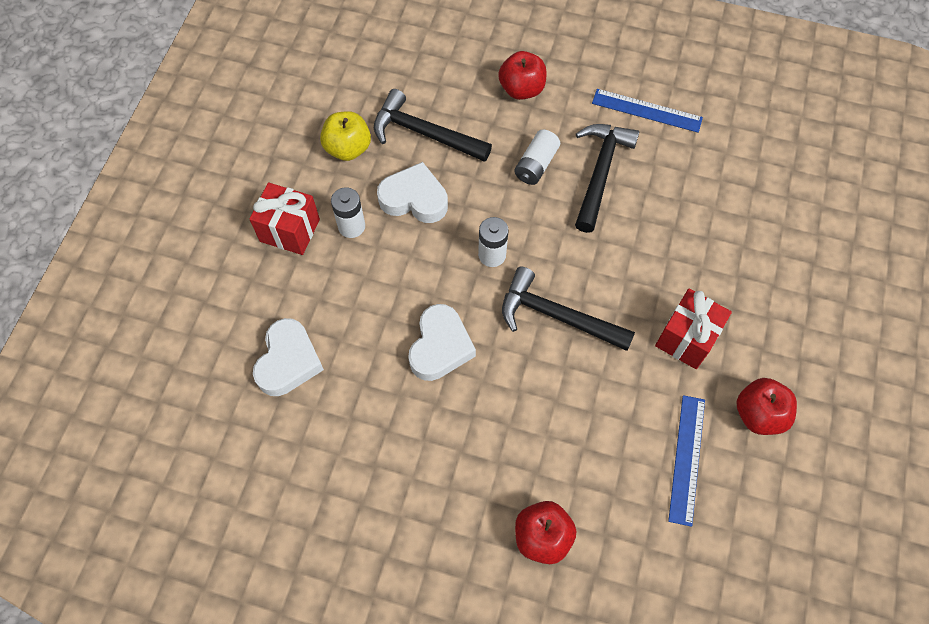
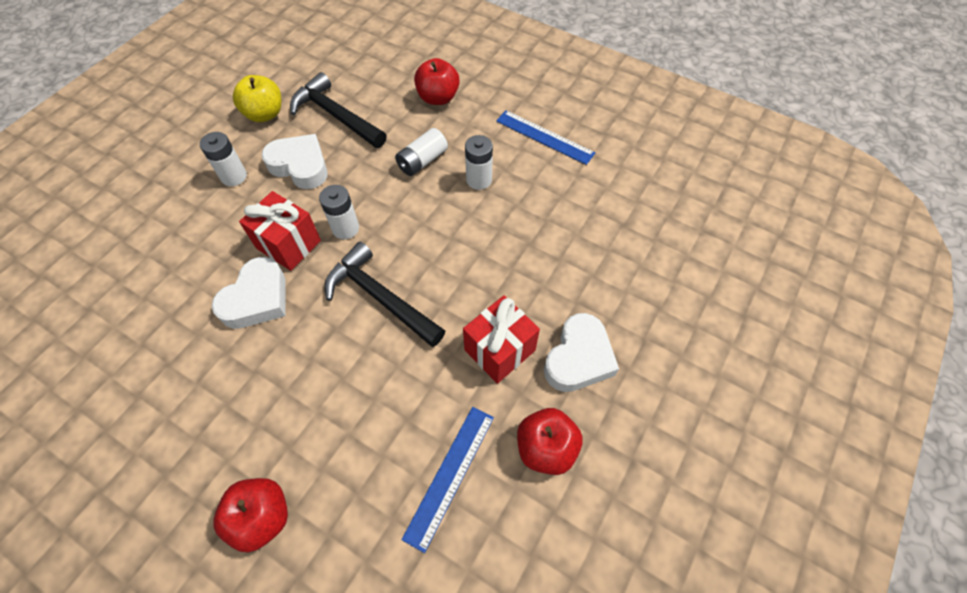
camera: 15 degrees right, 5 degrees down
(288, 361) = (115, 278): white heart -> white heart (578, 358)
(290, 230) = (179, 168): red gift -> red gift (288, 244)
(600, 172) = (479, 180): black hammer -> white battery

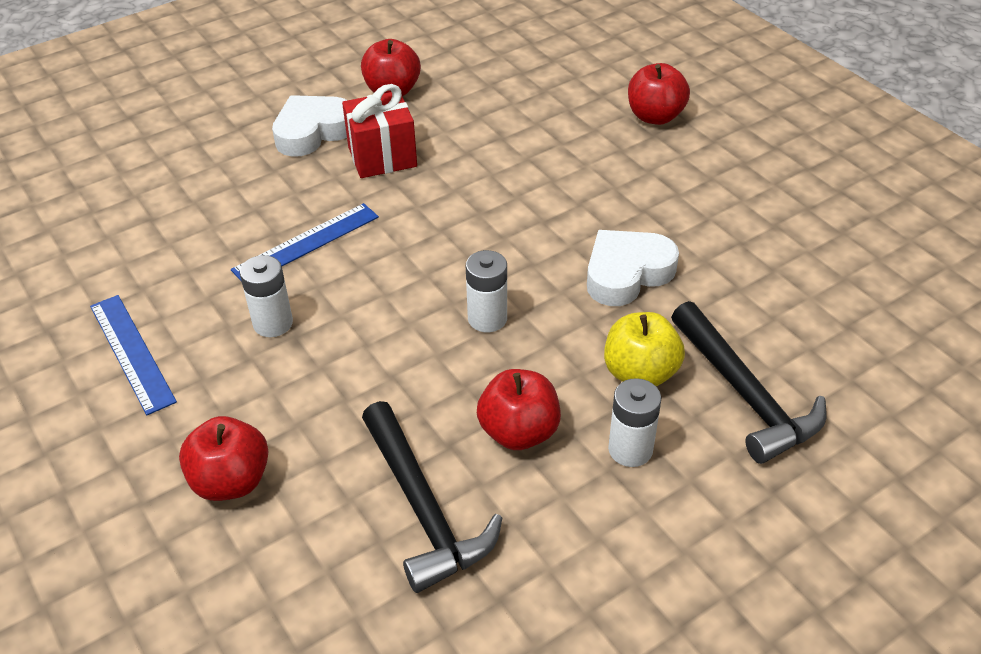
camera: 155 degrees left, 15 degrees down
(265, 114) = (551, 560): yellow apple -> yellow apple (640, 373)
(288, 244) = (570, 322): red gift -> none
(300, 166) = (519, 432): white heart -> red apple
(380, 297) = (479, 233): black hammer -> black hammer (744, 394)
(422, 161) = (331, 376): white battery -> none
(450, 475) = (484, 98): blue ruler -> blue ruler (306, 243)

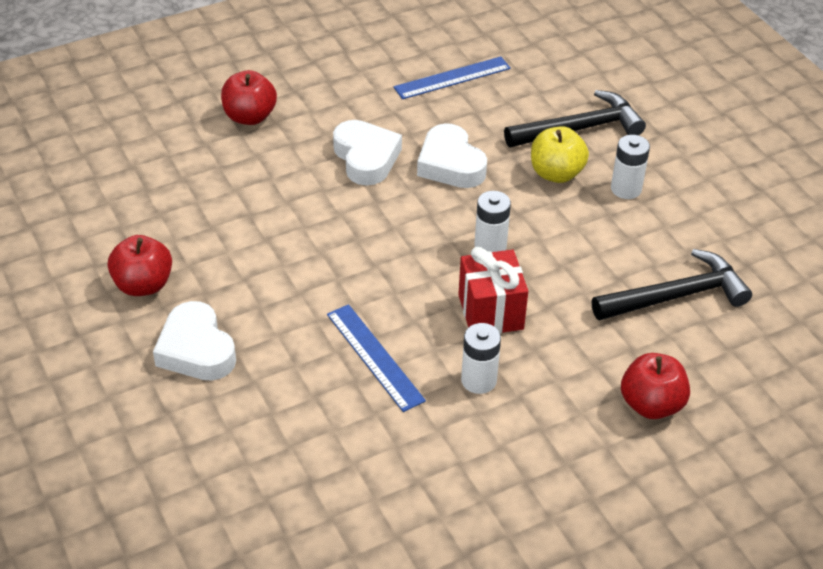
camera: 85 degrees left, 0 degrees up
(131, 353) = (504, 481): blue ruler -> blue ruler (452, 78)
(382, 157) = (256, 298): red gift -> red gift (490, 312)
(519, 432) = (608, 241): red apple -> none
(615, 205) = (366, 158): none -> white heart

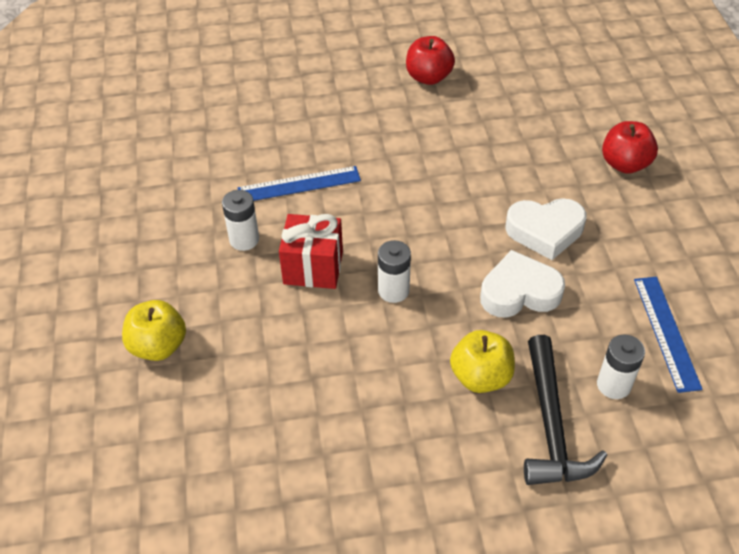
camera: 110 degrees right, 5 degrees up
(196, 349) = (351, 94): white heart -> none
(626, 189) = (437, 433): white battery -> white battery (613, 385)
(651, 404) = (158, 346): red apple -> yellow apple
(676, 296) = (269, 417): black hammer -> none

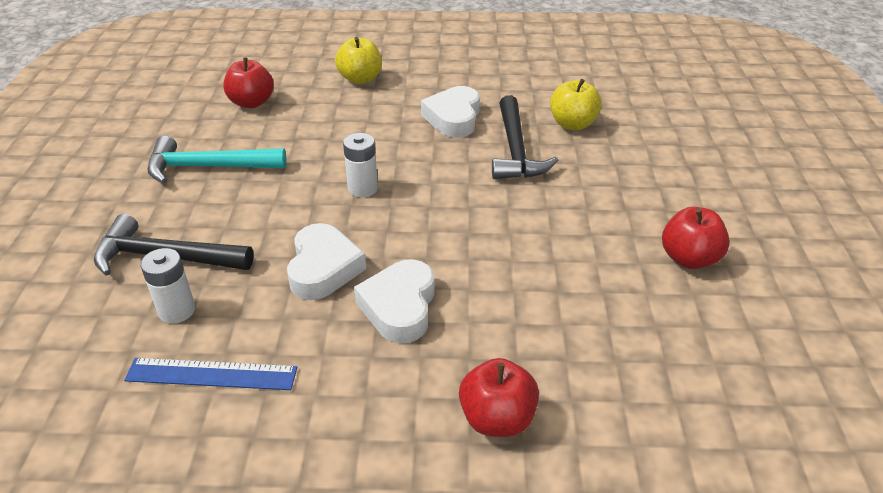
camera: 100 degrees right, 10 degrees down
(233, 453) = (251, 103): none -> red apple
(244, 239) = (453, 118): white battery -> white heart
(299, 184) = (515, 150): blue ruler -> black hammer
(313, 268) = (408, 149): red gift -> none
(390, 447) = (208, 167): none -> turquoise hammer
(480, 377) = (241, 224): yellow apple -> yellow apple (572, 124)

